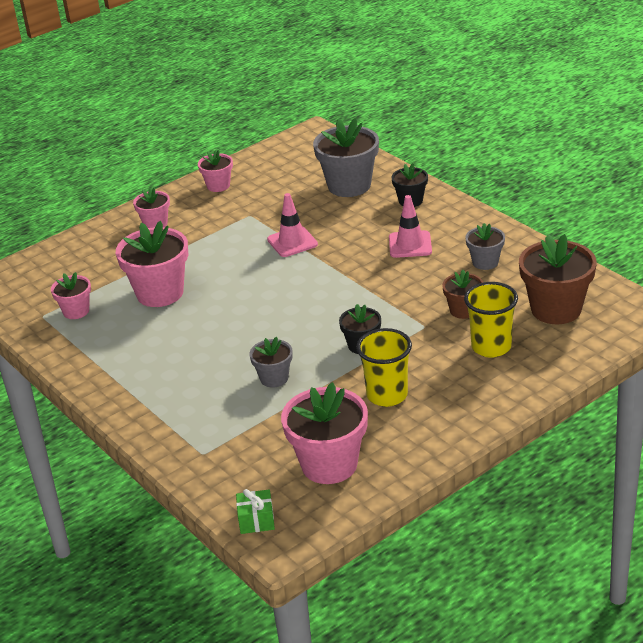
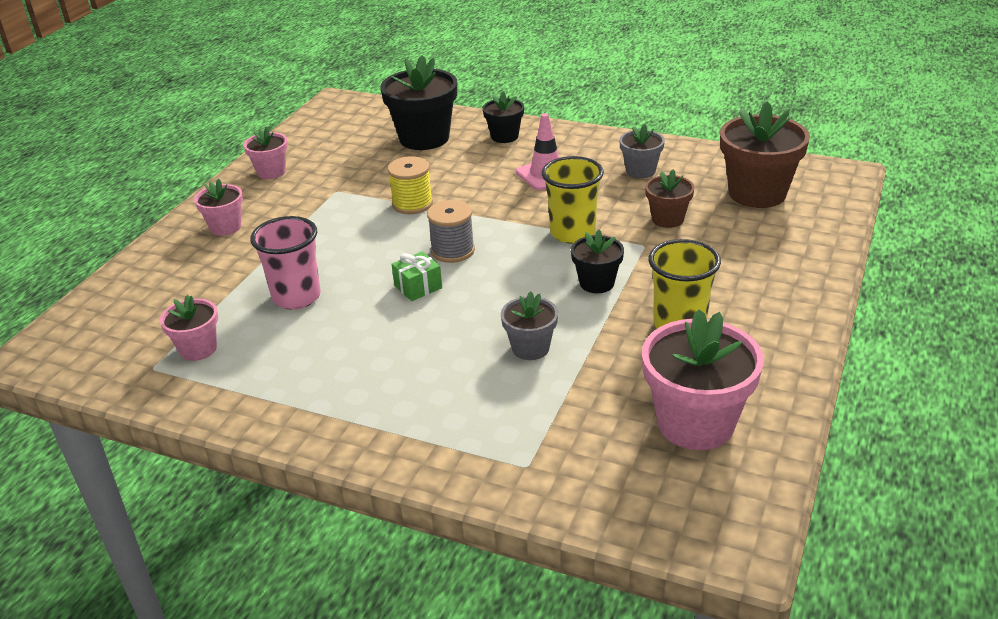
camera: 30 degrees left, 0 degrees up
(160, 293) = (296, 297): pink flower pot -> pink cup
(256, 520) = (678, 526): green gift -> green gift (418, 287)
(287, 289) = (453, 251): none -> grey spool
(292, 242) = (412, 204): pink traffic cone -> yellow spool
(349, 185) = (424, 138): grey flower pot -> black flower pot
(491, 347) = (734, 245): yellow cup -> yellow cup (572, 233)

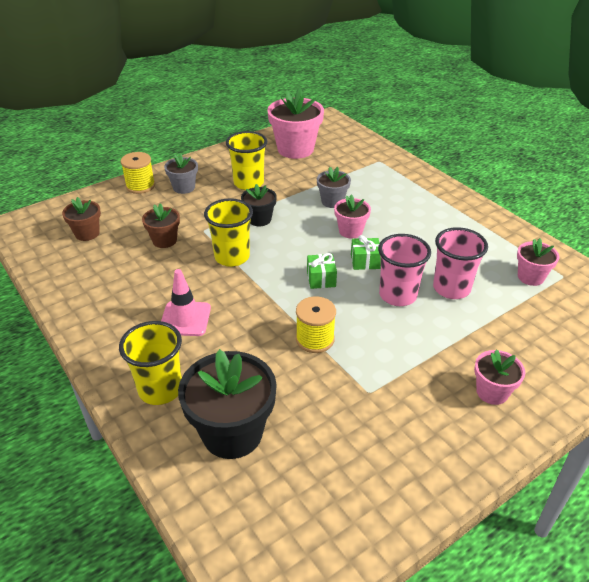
camera: 150 degrees left, 5 degrees up
(271, 172) = (422, 463): pink flower pot -> pink flower pot (350, 231)
(355, 267) = (398, 295): none -> pink cup
(453, 251) = (321, 279): grey spool -> green gift
(504, 136) = (160, 389): black flower pot -> yellow cup
(640, 171) = (119, 287): grey flower pot -> grey flower pot (184, 187)
(757, 193) = (87, 233): brown flower pot -> brown flower pot, size x0.55
(807, 261) = (140, 186): none -> yellow spool

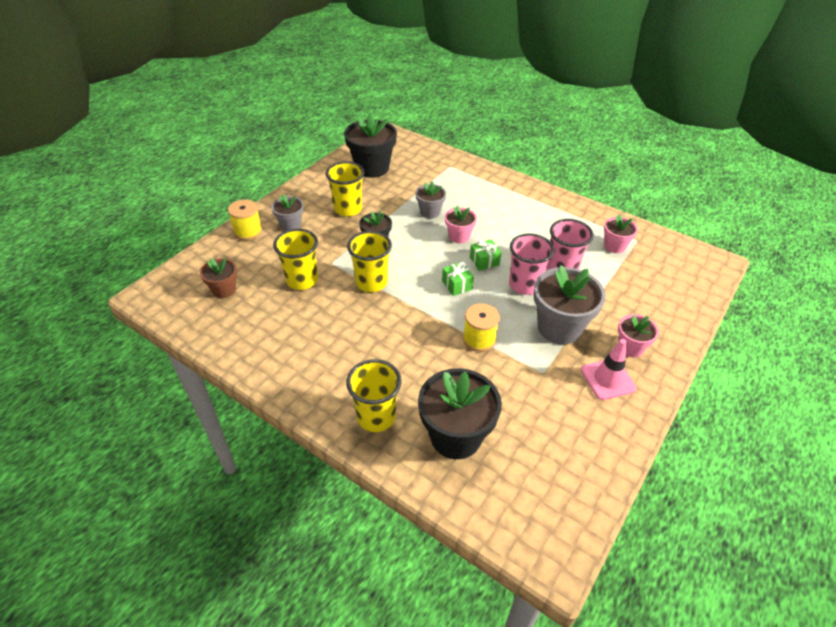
camera: 20 degrees left, 5 degrees up
(164, 240) = (302, 280): brown flower pot -> yellow cup
(185, 319) = (362, 349): pink traffic cone -> pink traffic cone (608, 379)
(295, 149) = (372, 168): pink flower pot -> black flower pot
(415, 349) = (559, 327): none -> grey flower pot

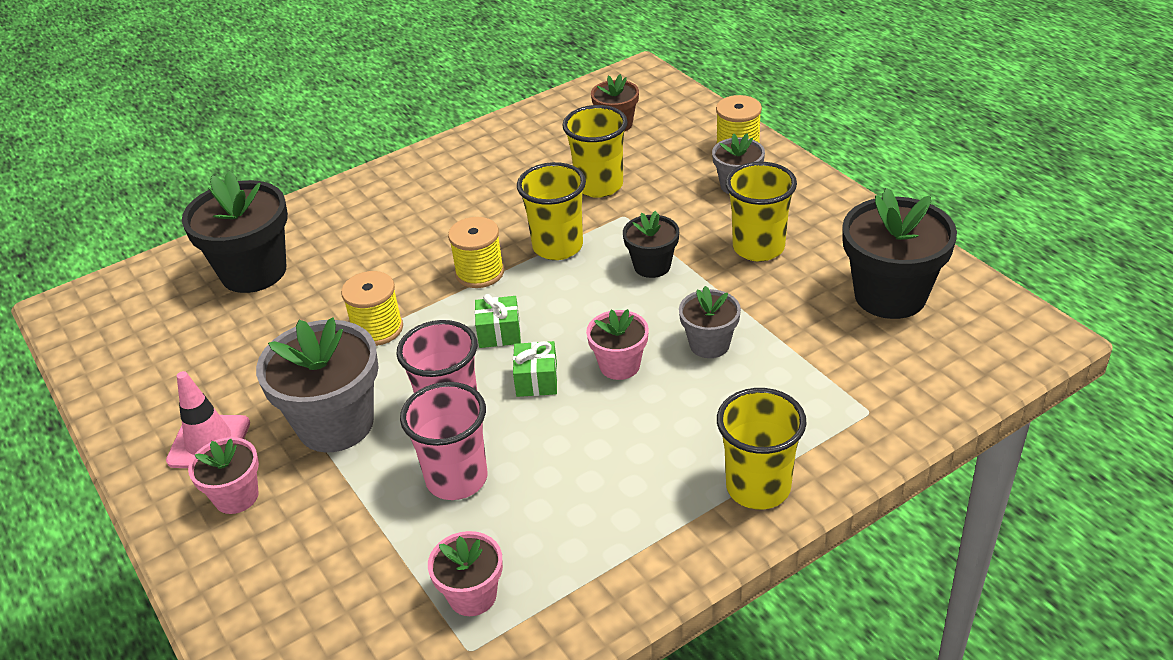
camera: 115 degrees right, 5 degrees down
(376, 417) = (329, 217): yellow cup -> yellow cup (758, 487)
(408, 309) = (480, 273): none -> yellow spool

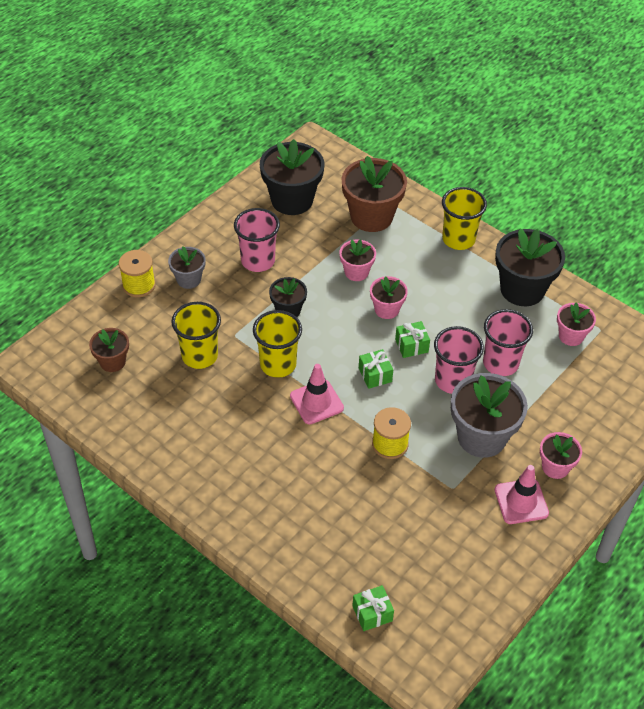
camera: 110 degrees left, 10 degrees up
(165, 278) = (372, 613): none -> green gift
(253, 272) = (349, 550): black flower pot -> black flower pot (522, 289)
(480, 273) = (316, 402): yellow spool -> pink traffic cone
(709, 344) = (356, 272): grey flower pot -> pink flower pot
(758, 248) = (258, 261): yellow cup -> pink cup
(837, 382) = (371, 217): none -> brown flower pot

